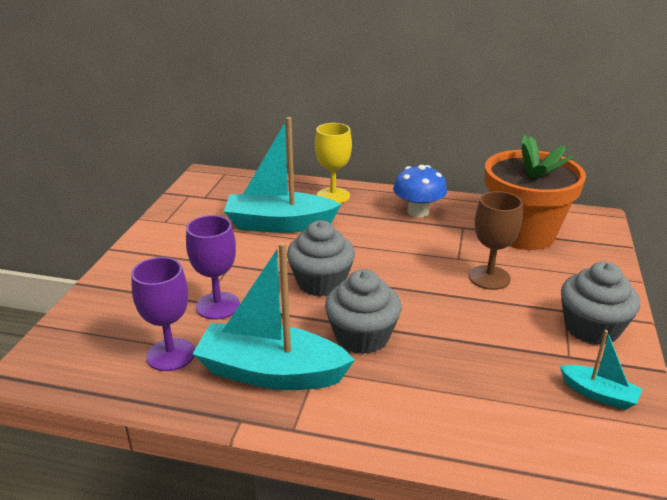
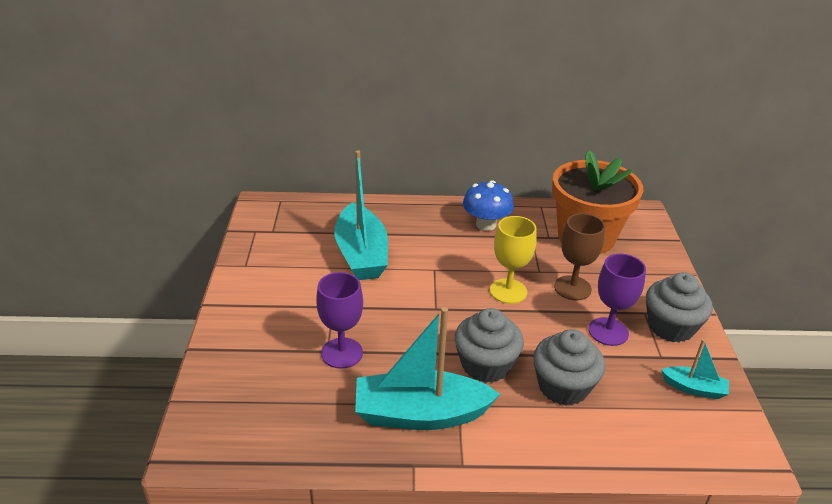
camera: 15 degrees left, 5 degrees up
(171, 354) = (321, 411): purple goblet -> purple goblet (608, 331)
(279, 224) = (361, 254): turquoise boat -> turquoise boat turned 90 degrees counterclockwise
(321, 282) = (427, 314): grey cupcake -> grey cupcake (563, 387)
(333, 196) = (400, 215): yellow goblet -> yellow goblet (508, 291)

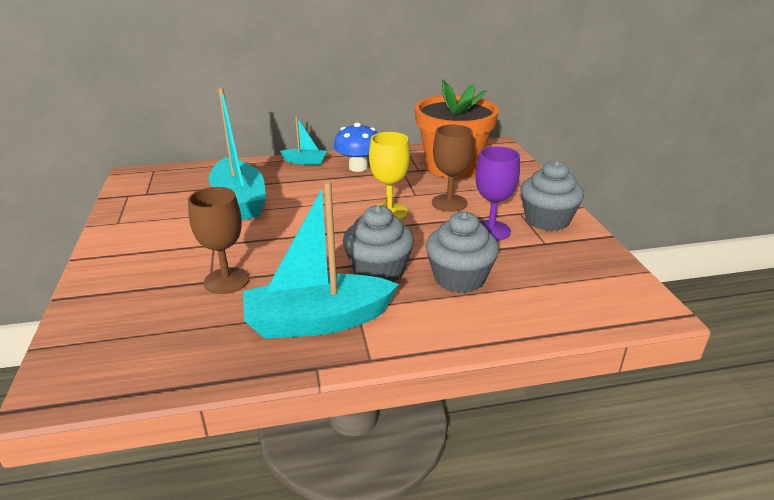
camera: 10 degrees left, 5 degrees down
(342, 353) = (226, 281): purple goblet -> brown goblet
(694, 388) = (583, 263): turquoise boat -> turquoise boat (305, 161)

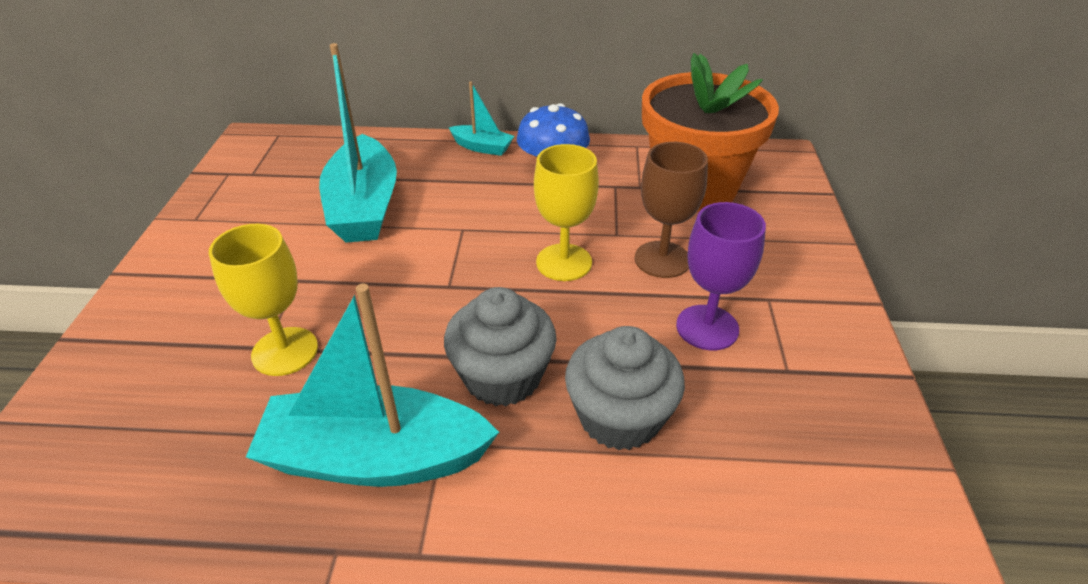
camera: 15 degrees right, 10 degrees up
(226, 281) = (285, 351): brown goblet -> yellow goblet
(547, 220) = (808, 322): grey cupcake -> none

